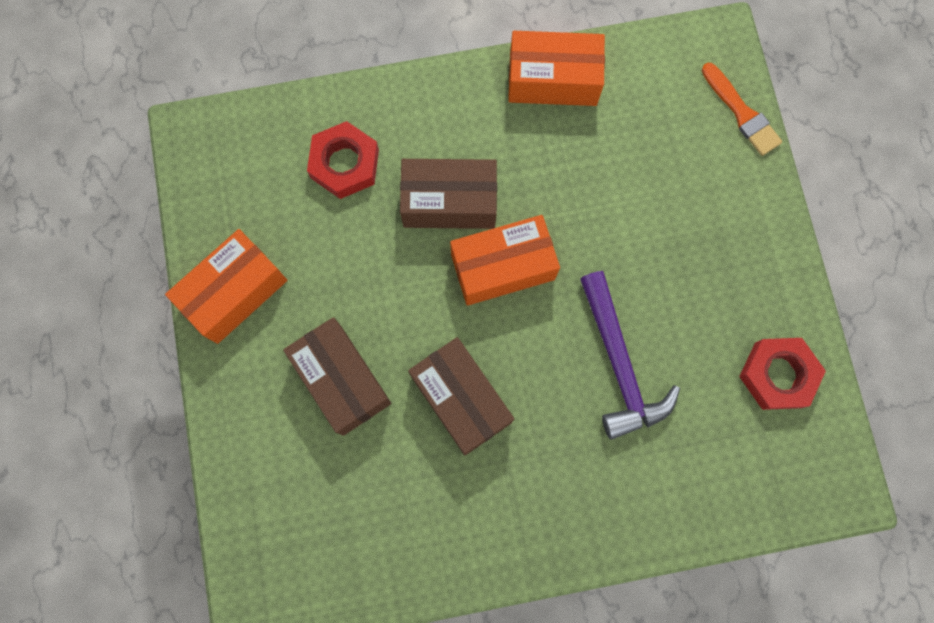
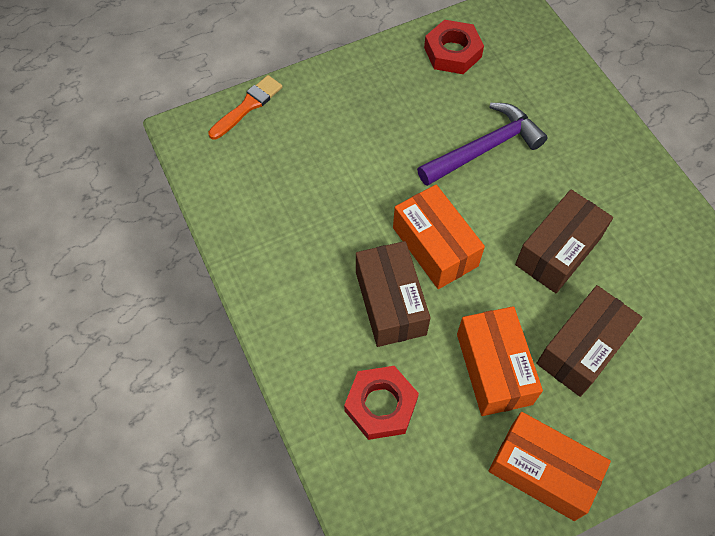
camera: 105 degrees left, 15 degrees down
(553, 80) = (249, 246): orange box -> orange box (494, 368)

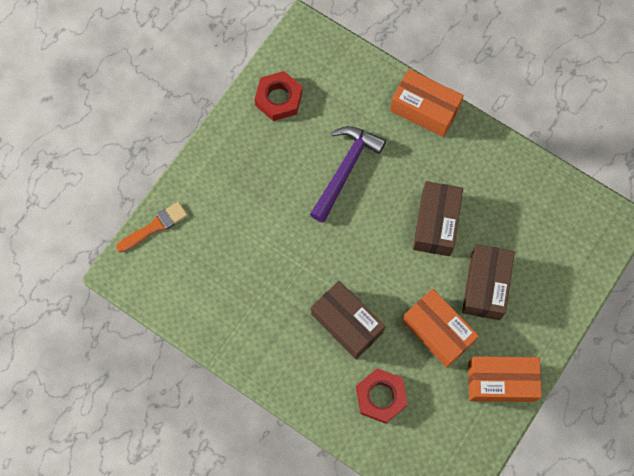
camera: 30 degrees left, 10 degrees up
(247, 106) = (154, 227): orange brush -> orange brush turned 45 degrees clockwise
(435, 247) = (353, 265): orange box -> orange box (424, 109)

